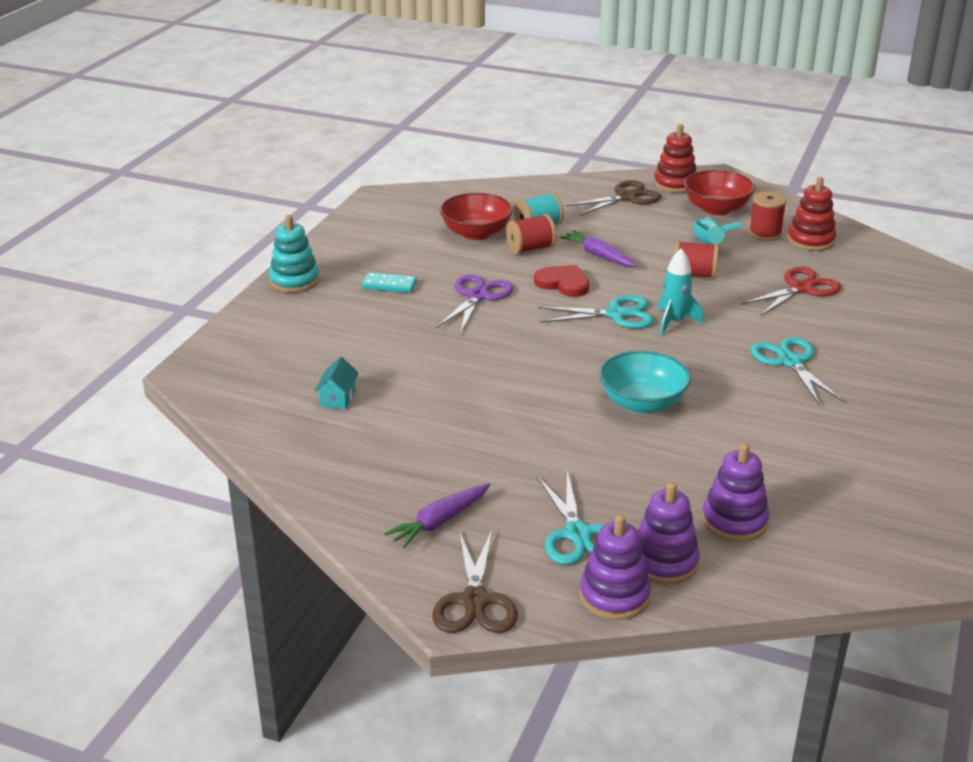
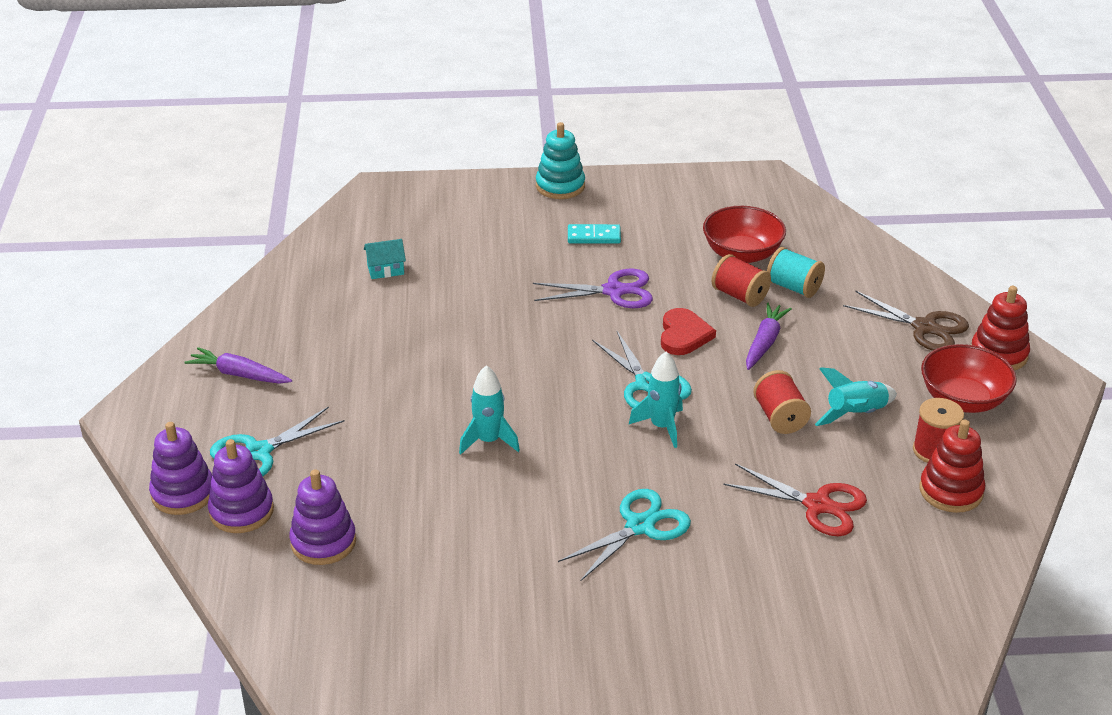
camera: 65 degrees right, 5 degrees up
(389, 285) = (594, 236): turquoise domino -> turquoise domino turned 75 degrees counterclockwise
(475, 601) = (146, 421): brown scissors -> none
(642, 403) = (489, 441): turquoise bowl -> turquoise rocket

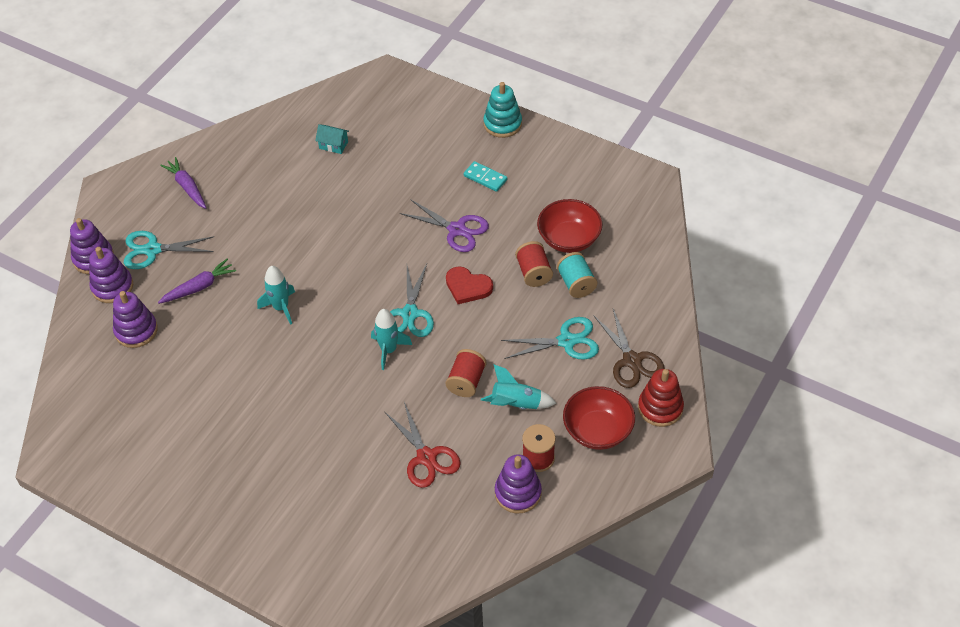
camera: 35 degrees right, 15 degrees up
(640, 526) = (310, 414): turquoise scissors -> turquoise scissors (566, 341)
(684, 335) = (467, 287): red heart -> red heart turned 75 degrees clockwise
(764, 342) = (513, 319): purple carrot -> purple carrot (199, 287)
(951, 491) = (518, 493): red stacking toy -> purple stacking toy

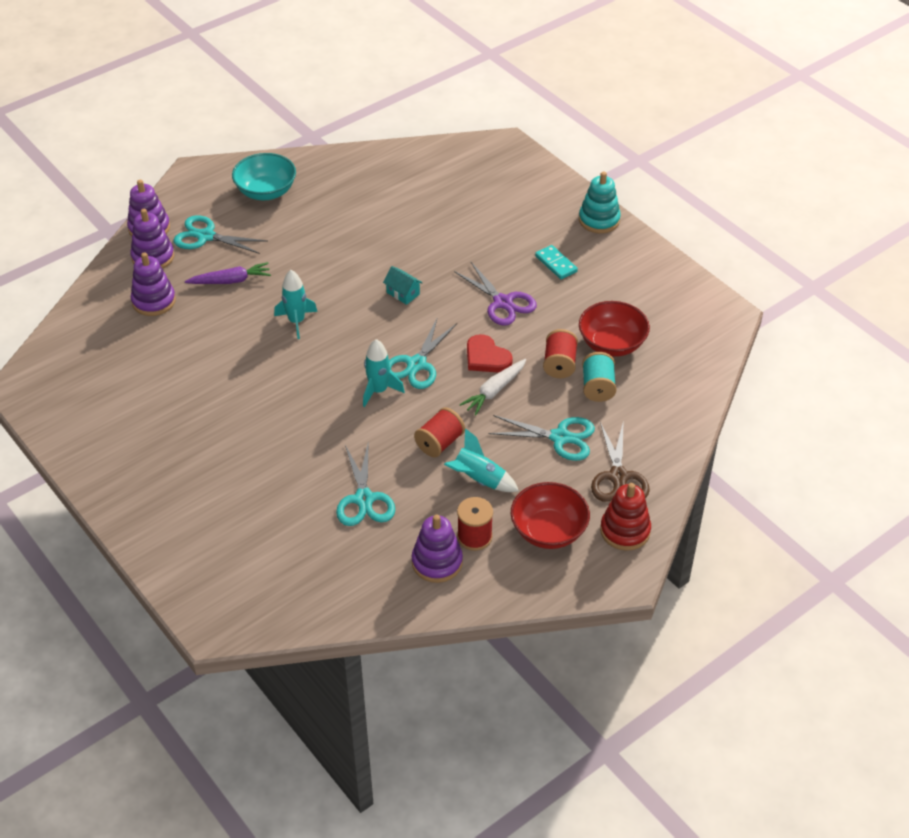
camera: 20 degrees right, 5 degrees down
(187, 187) = (266, 191): purple carrot -> turquoise bowl
(333, 145) = (422, 193): turquoise house -> turquoise house (403, 293)
(426, 457) = (364, 499): red scissors -> turquoise scissors
(490, 316) = (494, 391): none -> white carrot

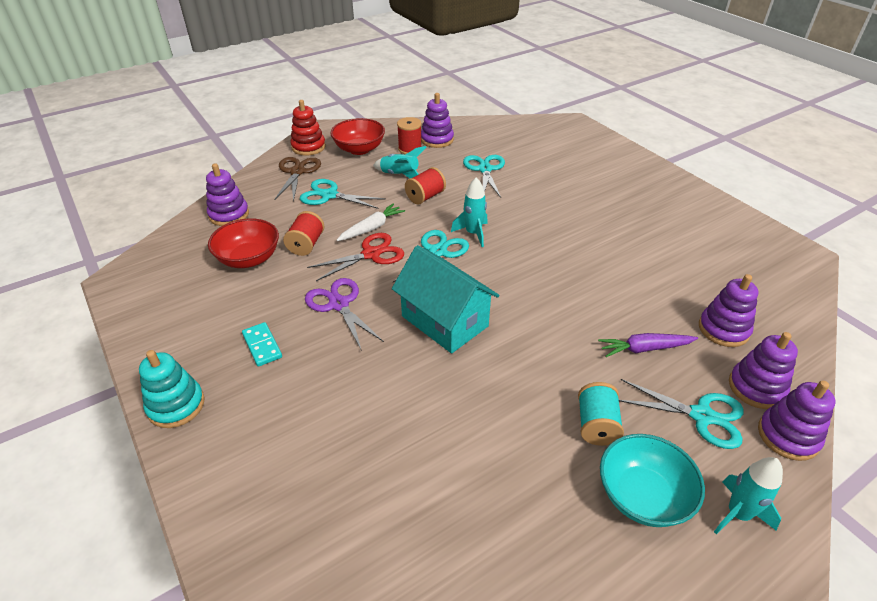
camera: 175 degrees left, 5 degrees down
(296, 321) = (558, 298): turquoise rocket -> turquoise rocket (738, 514)
(403, 293) = (445, 321): turquoise house -> turquoise house, size x2.37
(486, 357) = (371, 254): red heart -> red scissors
(597, 387) = (281, 226): turquoise spool -> turquoise spool (596, 425)
(666, 399) = (229, 215): none -> purple stacking toy

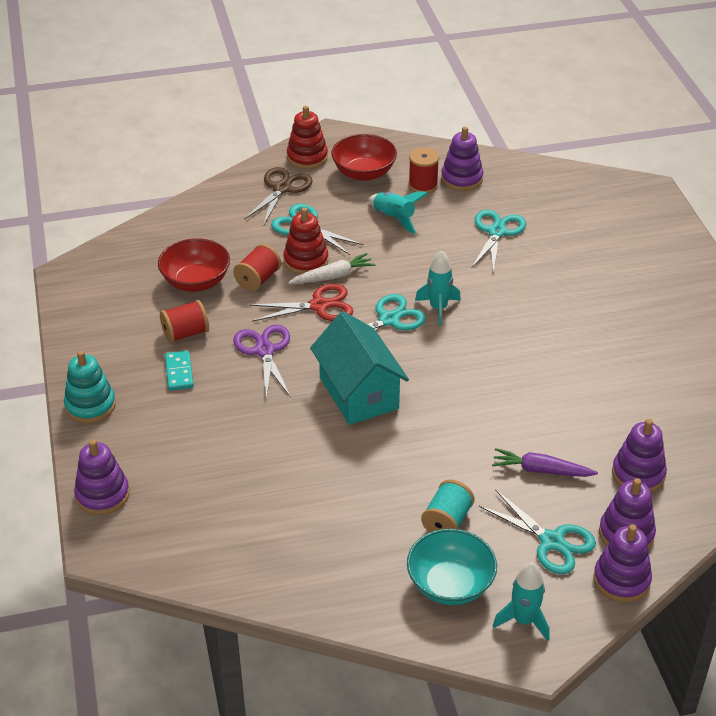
camera: 20 degrees right, 0 degrees up
(229, 215) = (192, 226): purple stacking toy -> purple stacking toy (102, 495)
(342, 221) = (306, 261): none -> red stacking toy
(425, 197) = (409, 252): red spool -> red spool (185, 333)

